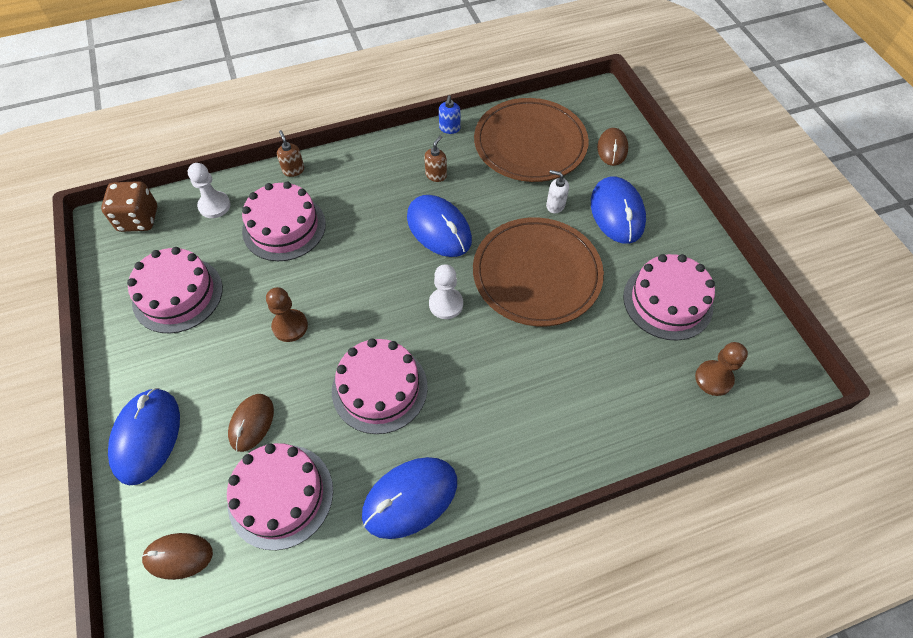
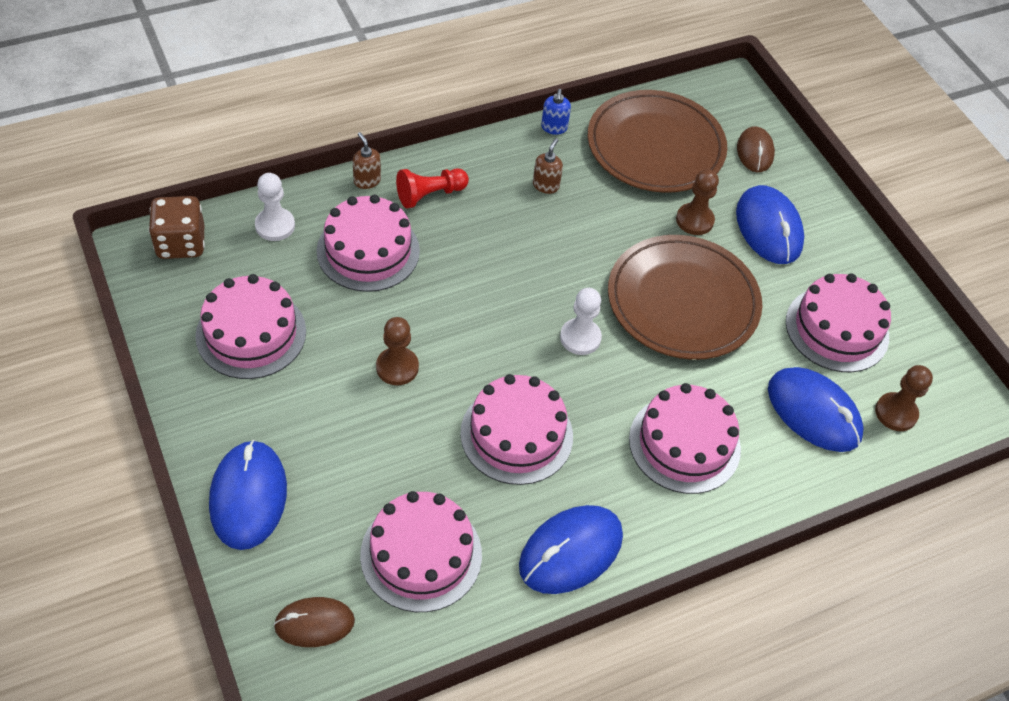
camera: 10 degrees left, 5 degrees down
(251, 423) = (371, 477): brown mouse -> none
(341, 182) = (430, 195): none -> red pawn
(439, 228) = (559, 250): blue mouse -> blue mouse (813, 412)
(523, 401) = (684, 444): none -> pink cake
(555, 205) = (694, 220): white soap dispenser -> brown pawn

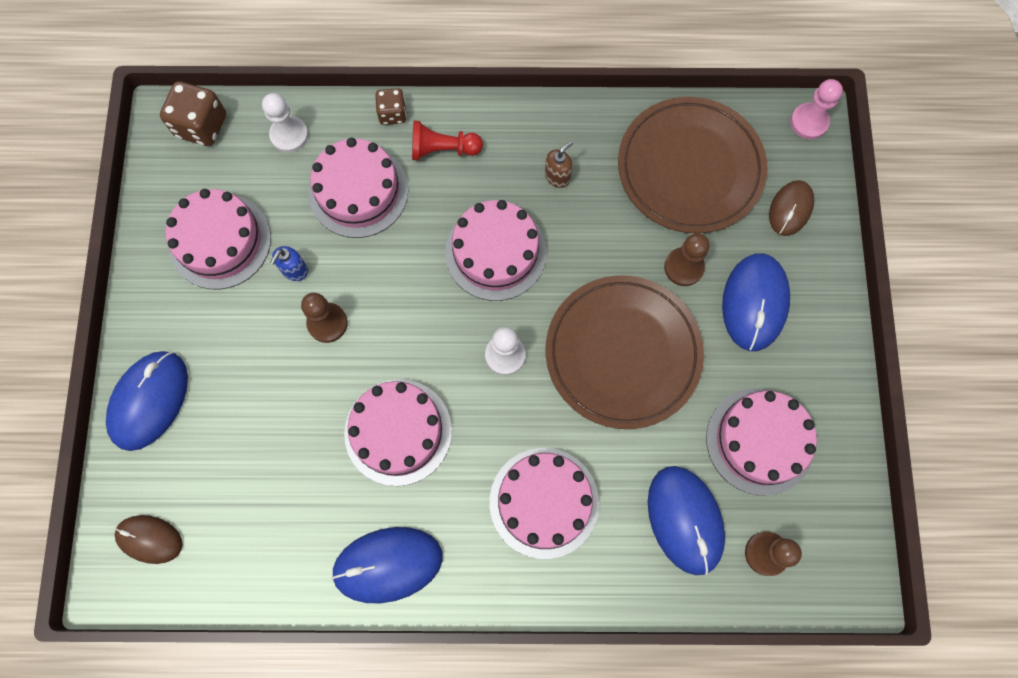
camera: 30 degrees right, 20 degrees up
(367, 181) = (392, 114): brown soap dispenser -> brown dice
(421, 555) = (262, 513): pink cake -> pink cake (495, 252)
(554, 128) = (599, 112): blue soap dispenser -> blue soap dispenser (294, 270)
(731, 87) = (809, 122): none -> pink pawn

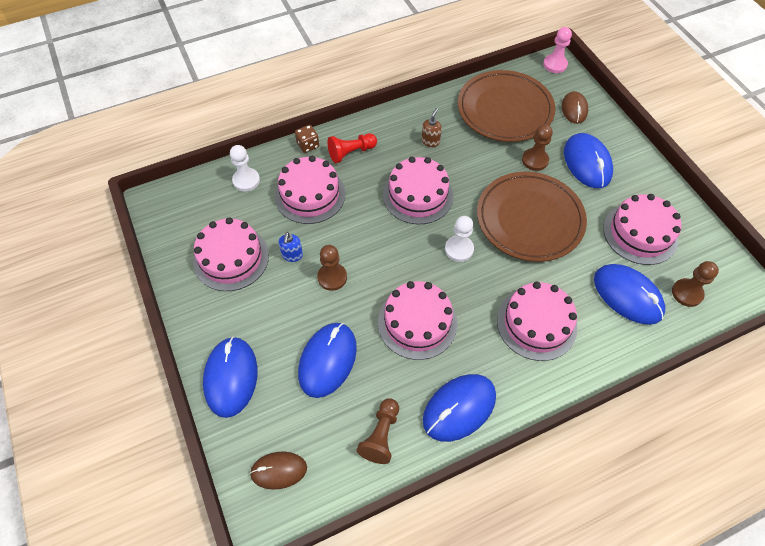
camera: 25 degrees left, 15 degrees down
(202, 126) = (183, 196): brown dice -> none
(268, 431) = (328, 360): none -> blue mouse
(281, 553) = (381, 435): none -> brown pawn

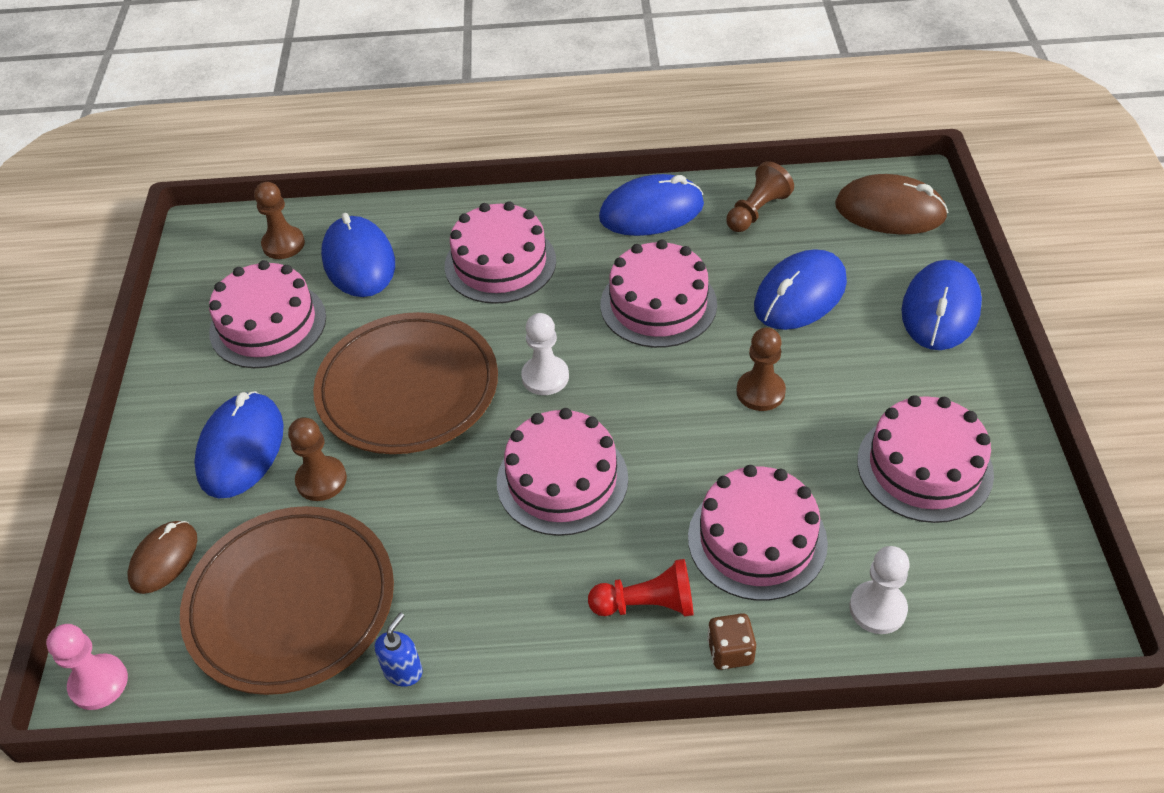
camera: 155 degrees left, 10 degrees down
(279, 470) = (890, 211): brown mouse -> brown mouse, size x1.58
(292, 255) = (817, 442): blue soap dispenser -> blue soap dispenser (403, 671)
(430, 141) = (480, 578): brown soap dispenser -> none

